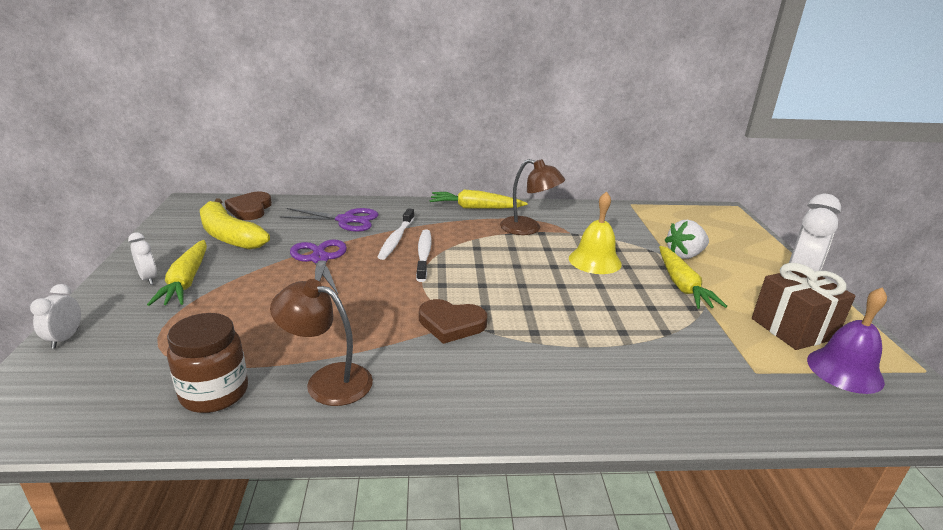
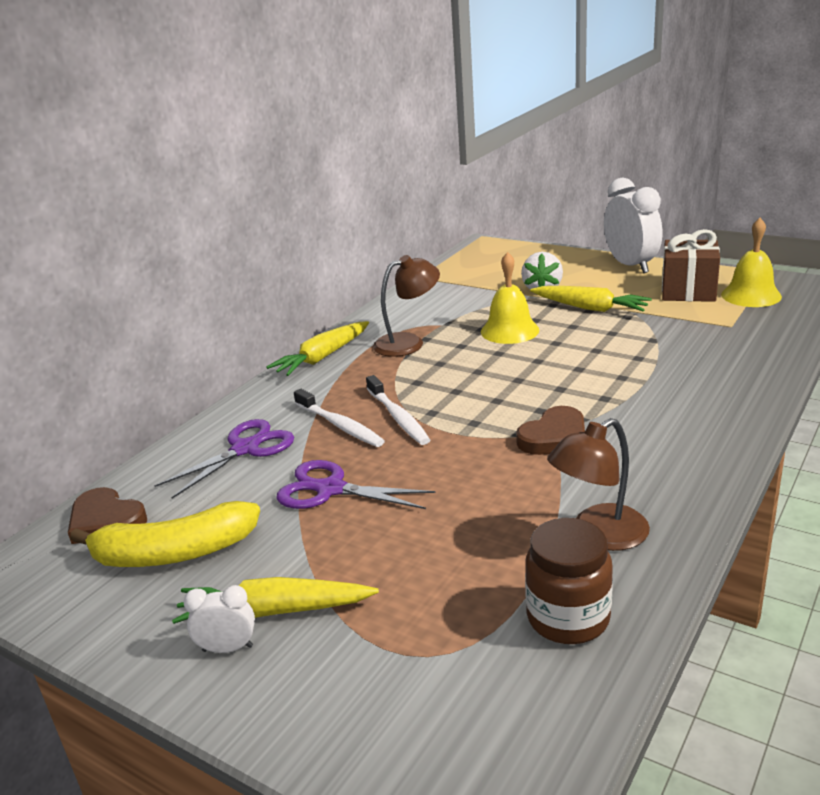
camera: 50 degrees left, 0 degrees up
(65, 338) = (332, 748): white clock -> none
(186, 281) = (274, 611): yellow carrot -> yellow carrot turned 150 degrees clockwise
(424, 255) = (398, 417): white toothbrush -> white toothbrush turned 150 degrees counterclockwise
(844, 370) = (751, 295): purple bell -> yellow bell

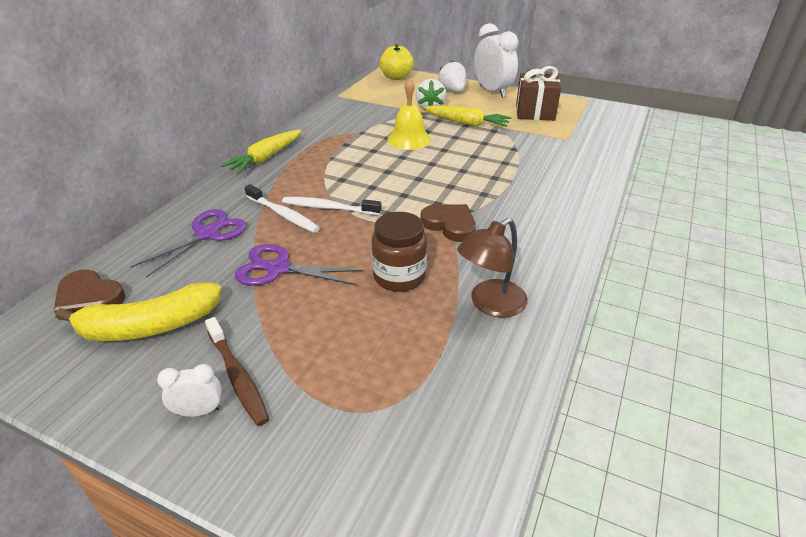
camera: 10 degrees left, 10 degrees up
(274, 611) = (237, 376): yellow carrot -> brown toothbrush
(398, 417) = (329, 208): white toothbrush -> white toothbrush turned 135 degrees clockwise
(408, 342) = (332, 147): brown lamp -> none
(500, 251) = (396, 77): none -> yellow apple
(554, 437) = (450, 225): brown heart -> brown heart turned 90 degrees counterclockwise
(568, 618) = (473, 375): brown jar -> brown jar (399, 276)
(575, 266) = (453, 91): none -> white strawberry
(751, 295) = (578, 117): yellow bell -> none

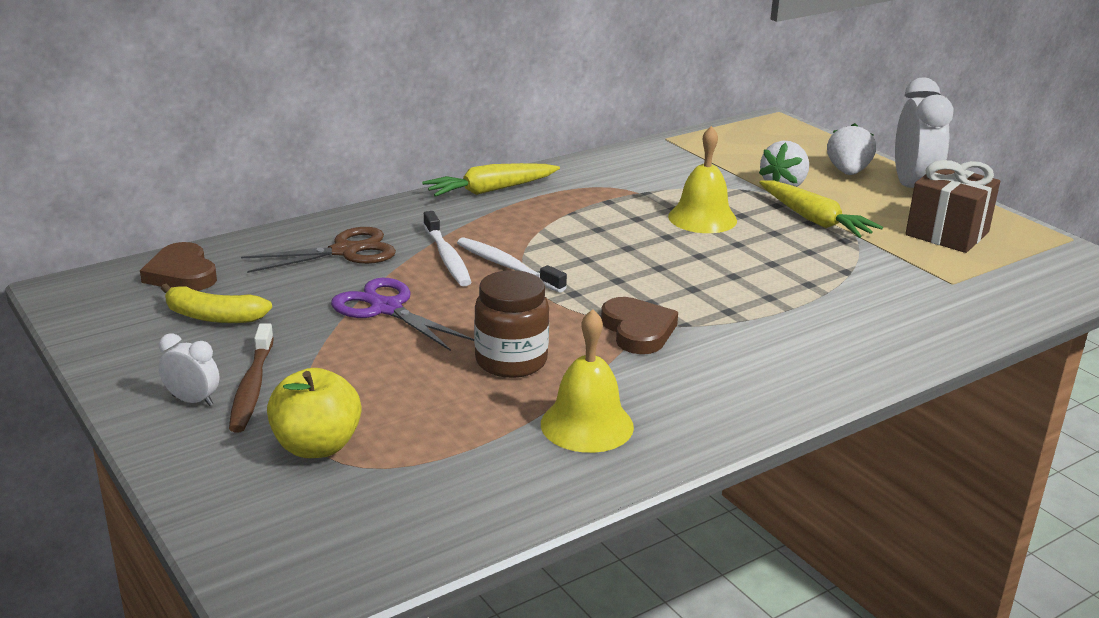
camera: 30 degrees right, 10 degrees down
(150, 326) = (213, 316): yellow banana -> yellow banana, size x0.67
(207, 234) = (345, 251): purple scissors -> brown scissors
(396, 77) = (781, 133): yellow apple -> yellow apple (317, 446)
(490, 304) = (587, 425): brown lamp -> yellow bell

